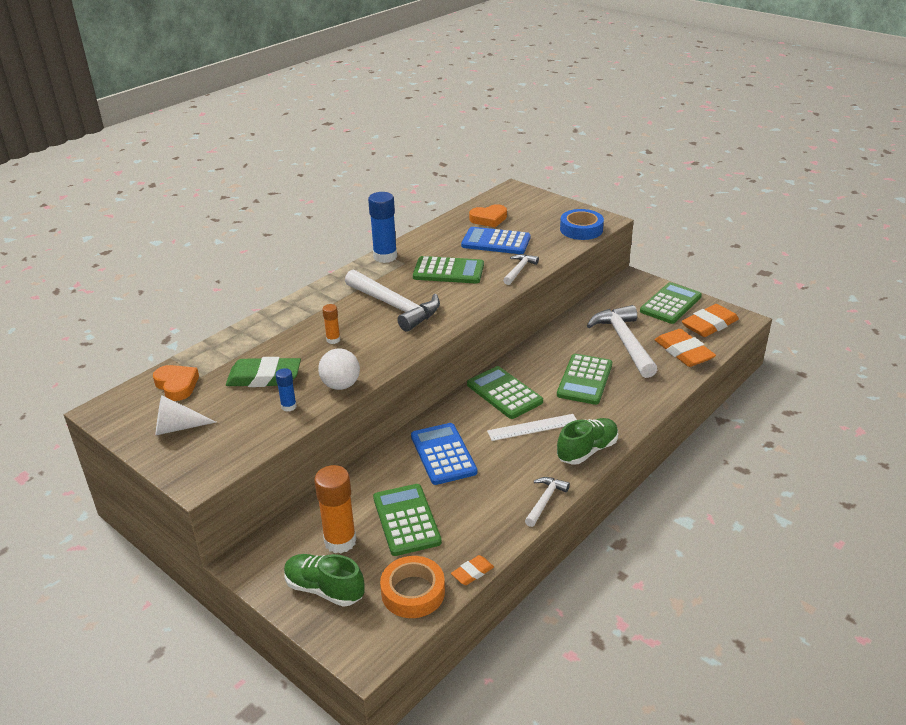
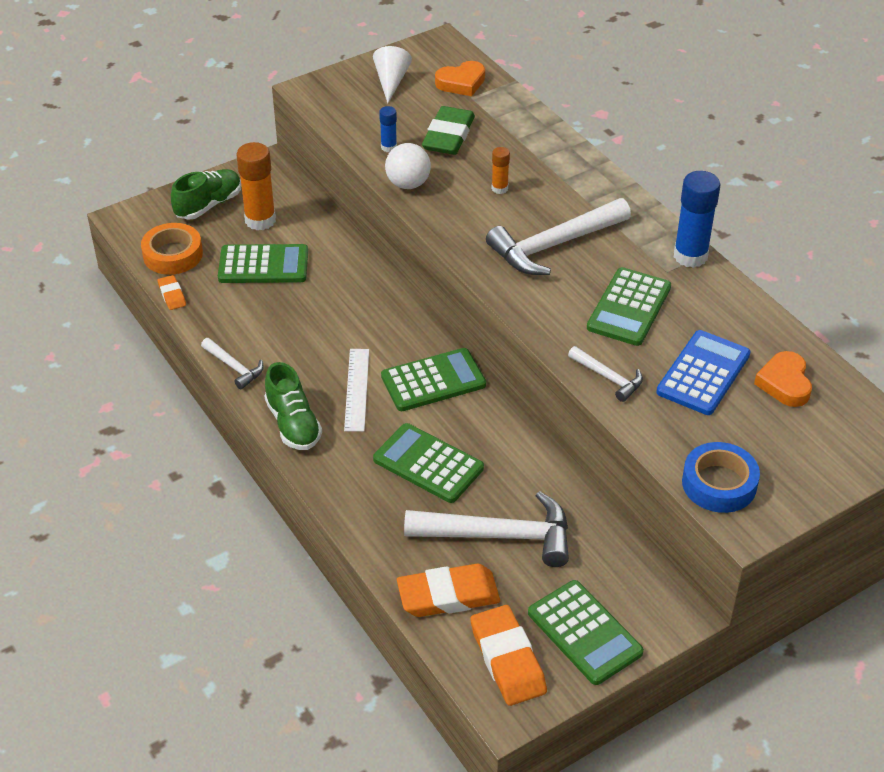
camera: 105 degrees right, 10 degrees up
(443, 454) = (346, 307): blue calculator -> none

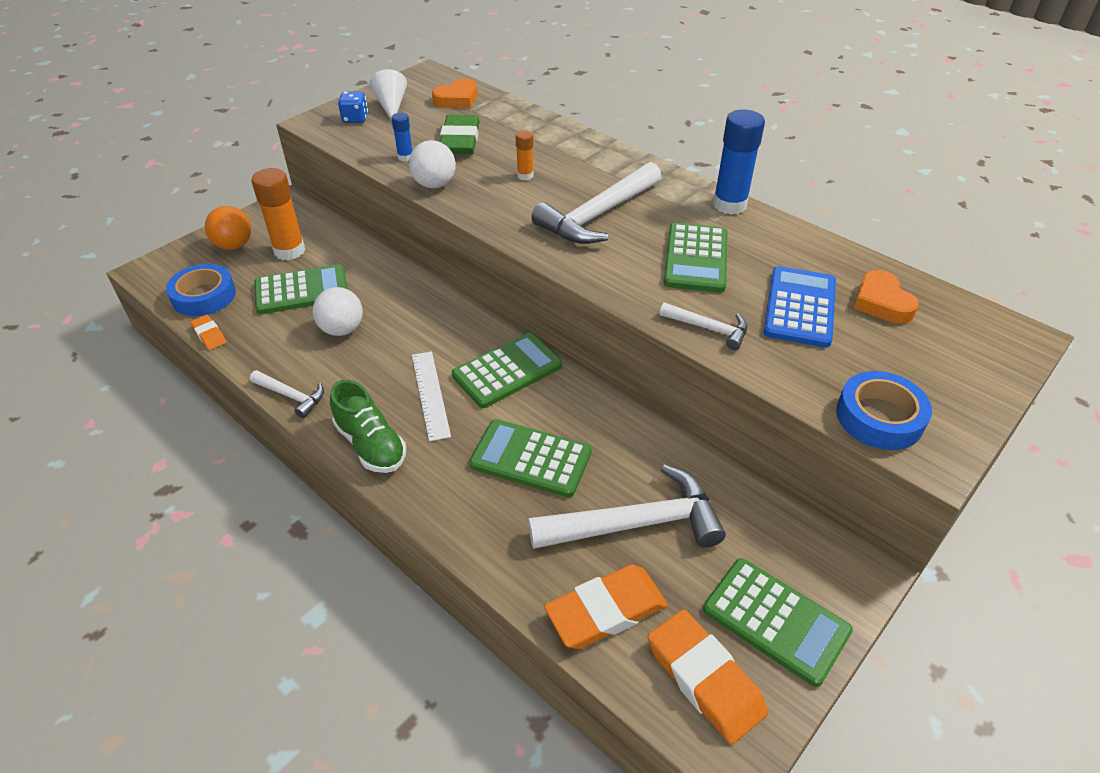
camera: 15 degrees left, 0 degrees up
(173, 255) = (204, 296): orange tape -> blue tape
(208, 205) = (234, 245): green shoe -> orange ball
(292, 312) = (342, 329): none -> white ball
(351, 92) = (355, 119): none -> blue dice

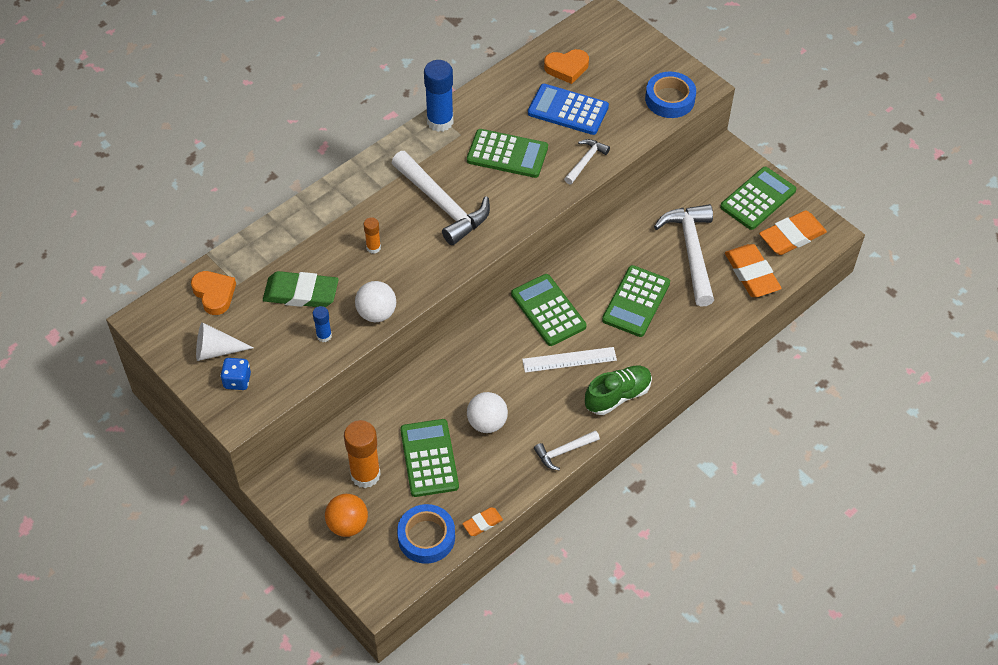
camera: 85 degrees left, 10 degrees up
(291, 396) = (563, 451): white hammer -> white hammer turned 150 degrees counterclockwise

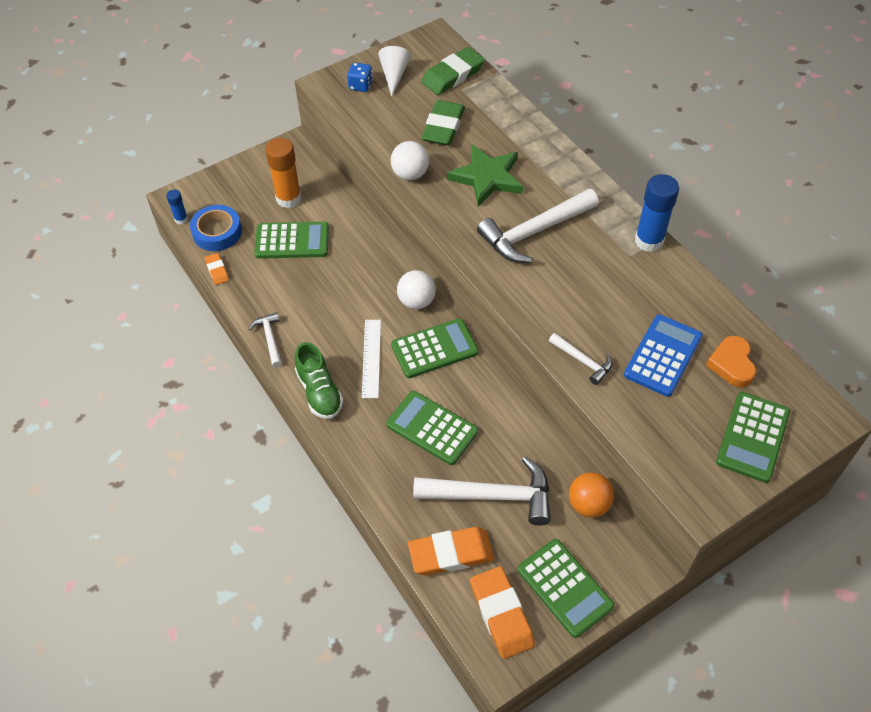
camera: 100 degrees right, 0 degrees up
(214, 294) = (453, 75): orange heart -> green eraser
(324, 336) = (393, 139): blue glue stick -> blue glue stick (181, 219)
(348, 525) = (246, 184): orange ball -> orange ball (588, 504)
(373, 247) = (487, 177): orange glue stick -> green star
(487, 423) = (317, 285): white ball -> white ball (416, 301)
(507, 154) = (598, 292): green calculator -> green calculator (753, 437)
(670, 99) = (679, 464): blue tape -> none

